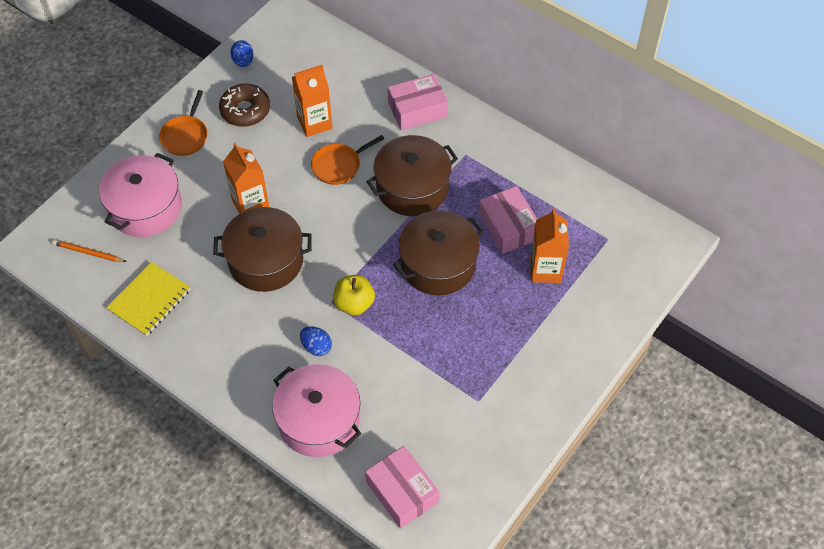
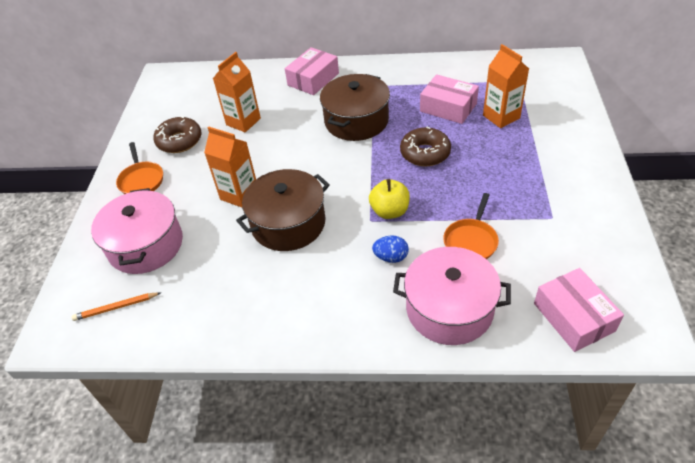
camera: 30 degrees left, 10 degrees down
(149, 300) = (208, 310): yellow notebook -> none
(243, 61) = (151, 115): blue egg -> none
(339, 165) = (288, 136): orange pan -> orange pan (471, 241)
(402, 492) = (573, 317): pink box -> pink box turned 45 degrees clockwise
(438, 264) = (425, 153): brown pot -> brown donut

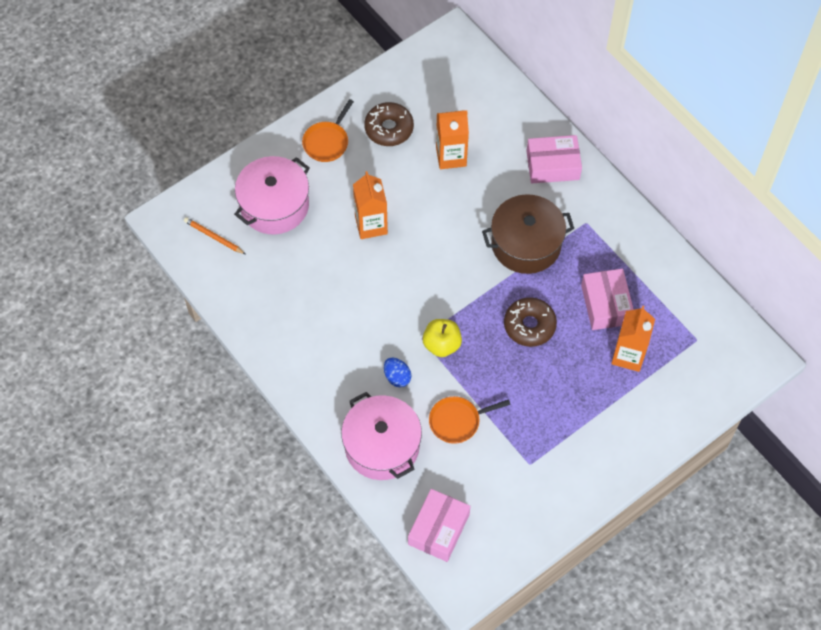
camera: 45 degrees right, 15 degrees up
(288, 223) = (371, 283): brown pot -> none

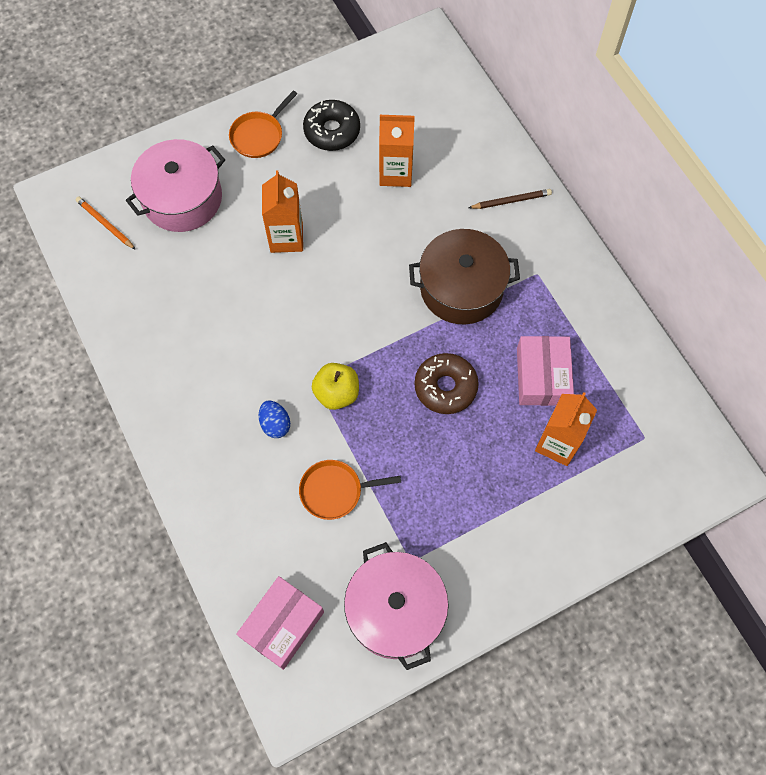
camera: 10 degrees right, 5 degrees up
(382, 446) = (238, 506): pink pot -> pink pot (395, 610)
(389, 129) = (332, 131): brown donut -> black donut
(552, 165) = (511, 201): pink box -> brown pencil

